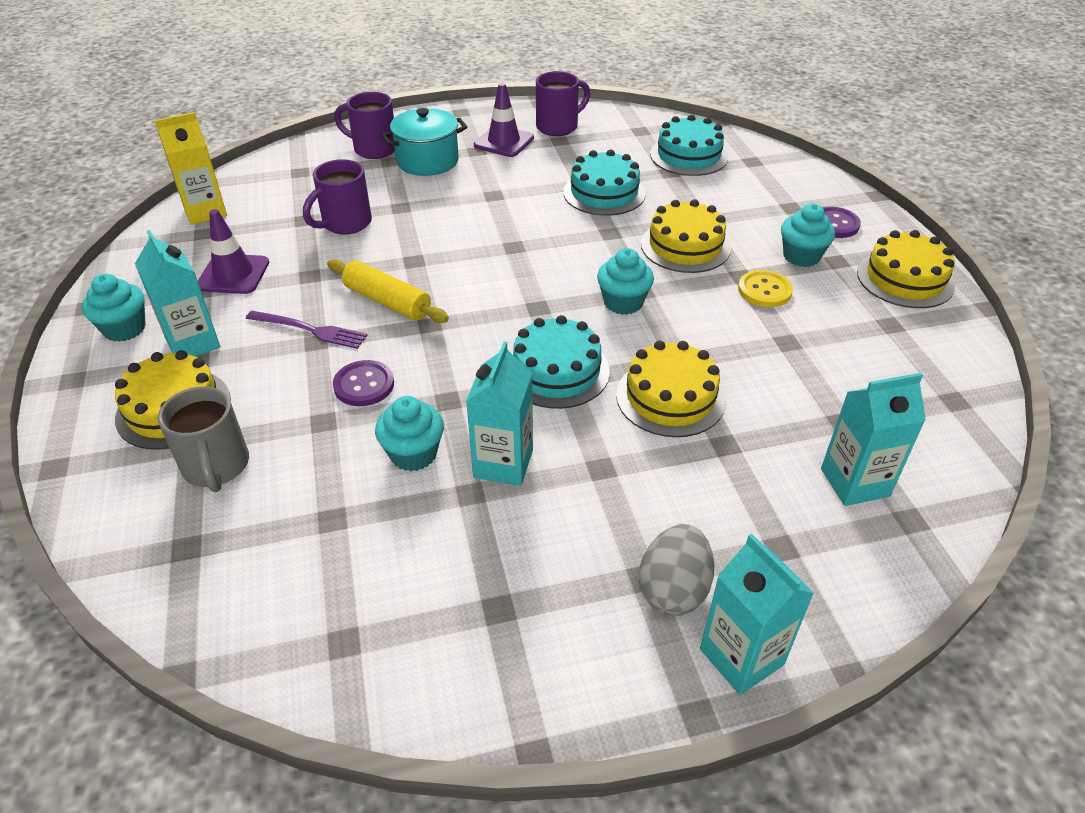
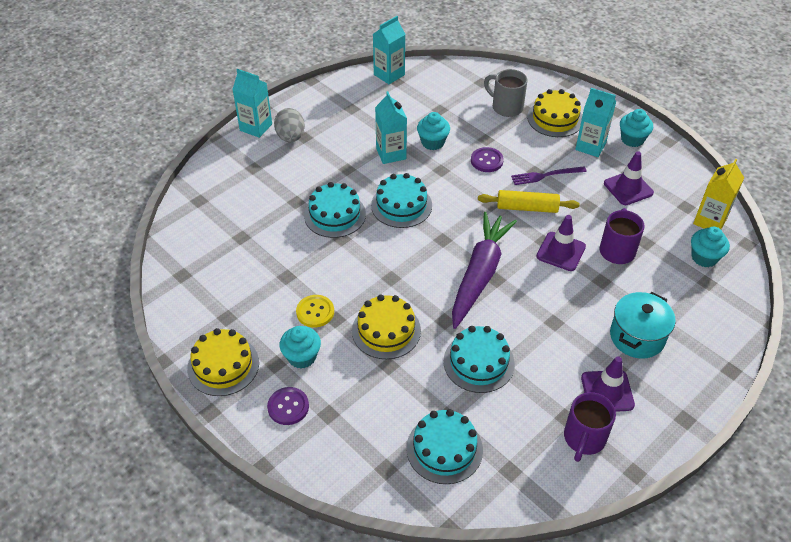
camera: 150 degrees right, 5 degrees up
(373, 149) = (691, 331): purple mug -> none
(408, 244) = (561, 251): none -> purple traffic cone
(528, 257) = (479, 274): none -> purple carrot
(623, 302) = (396, 264): turquoise cupcake -> turquoise cupcake (704, 257)
(670, 397) = (335, 215): yellow cake -> turquoise cake
(854, 482) = (228, 207): turquoise carton -> turquoise carton (389, 75)

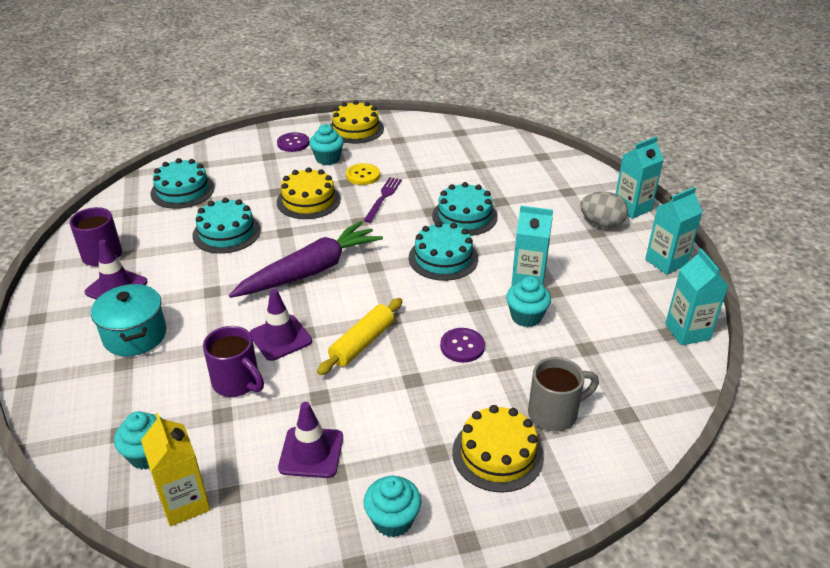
camera: 120 degrees right, 10 degrees down
(479, 274) = (310, 271): purple carrot -> purple carrot turned 90 degrees counterclockwise
(546, 175) = (397, 385): purple fork -> purple fork (383, 198)
(590, 146) = (415, 460): turquoise carton -> turquoise carton (666, 262)

